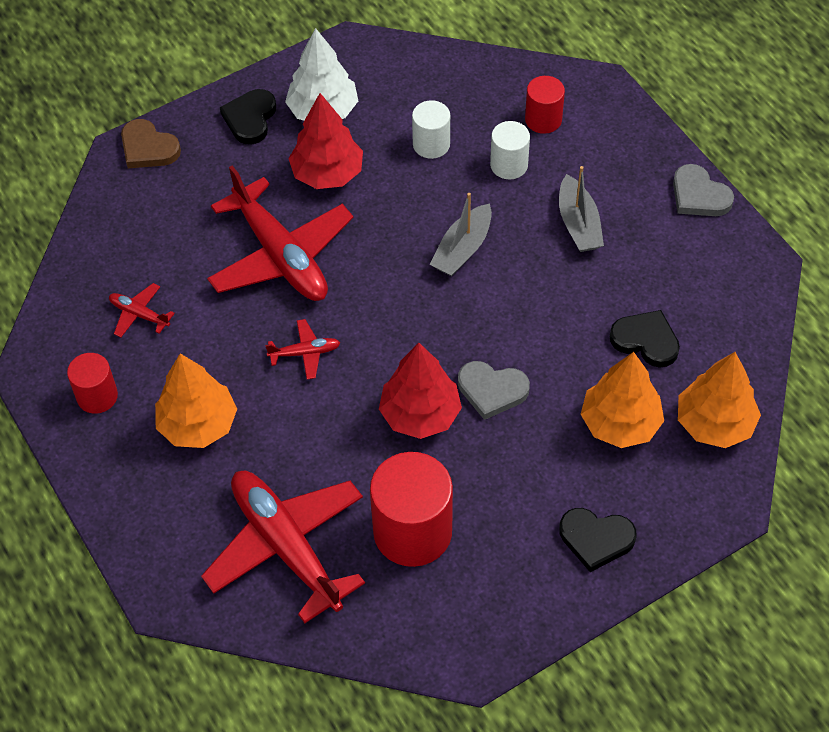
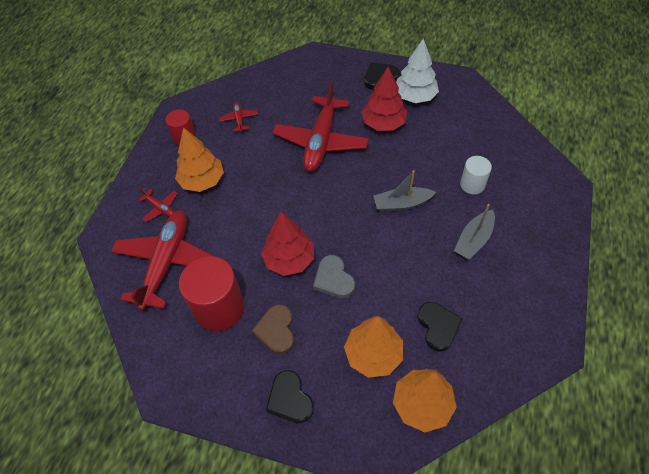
camera: 50 degrees right, 0 degrees up
(148, 148) = (325, 59): brown heart -> brown heart (276, 330)
(305, 353) = (278, 189): red plane -> red plane (160, 208)
(431, 144) = (446, 147): white cylinder -> none
(543, 119) = (516, 177): red cylinder -> none
(699, 195) = (559, 280): grey heart -> none

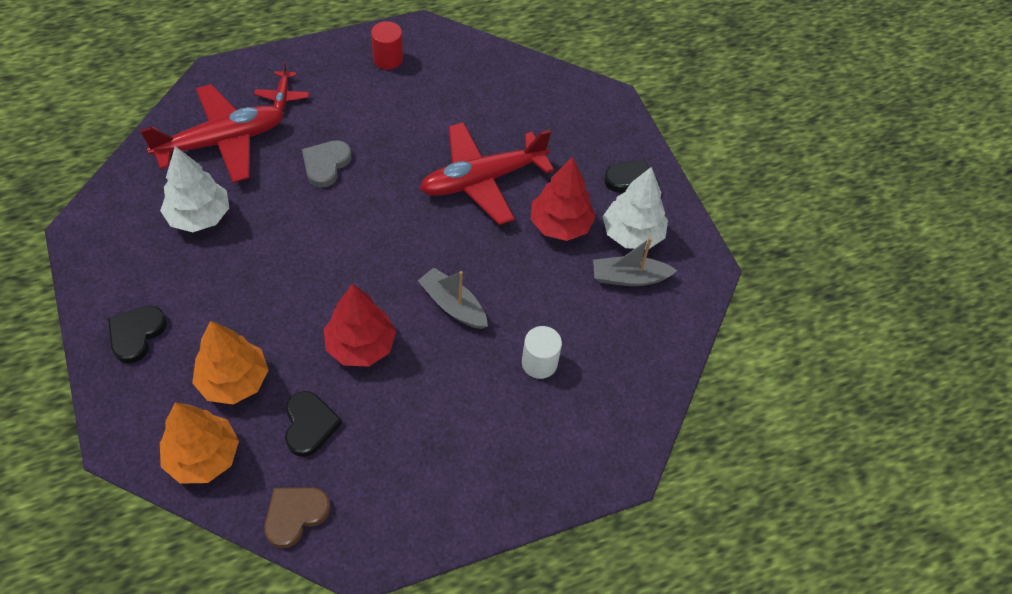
camera: 45 degrees right, 0 degrees up
(202, 181) = (343, 108): orange tree -> none
(219, 308) = (199, 216): red cylinder -> white tree
(239, 119) = (451, 89): red plane -> none
(276, 330) = (205, 279): brown heart -> brown heart (295, 515)
(289, 259) = (299, 241): red tree -> red tree (360, 346)
(333, 279) = (302, 294): grey heart -> grey heart (326, 164)
(438, 327) = (309, 425): black heart -> black heart turned 45 degrees counterclockwise
(474, 240) = (455, 404): grey boat -> grey boat (629, 278)

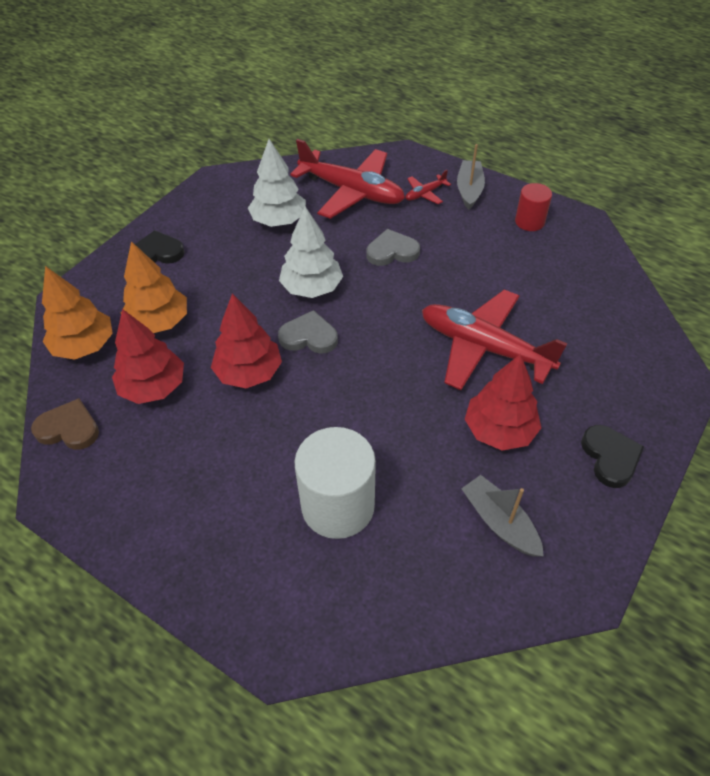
camera: 60 degrees right, 5 degrees down
(309, 425) = (153, 387): black heart -> red tree
(362, 281) = (309, 336): none -> grey heart
(453, 305) = (340, 406): grey boat -> grey boat (469, 190)
(539, 363) = (338, 506): white cylinder -> white cylinder, size x1.81
(632, 234) = (552, 494): white tree -> white tree (312, 288)

